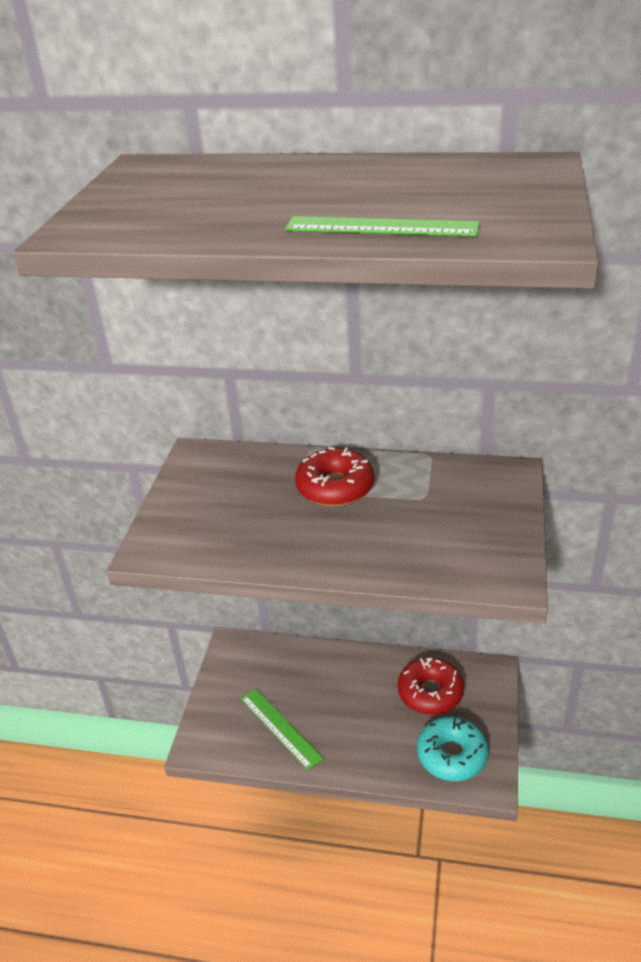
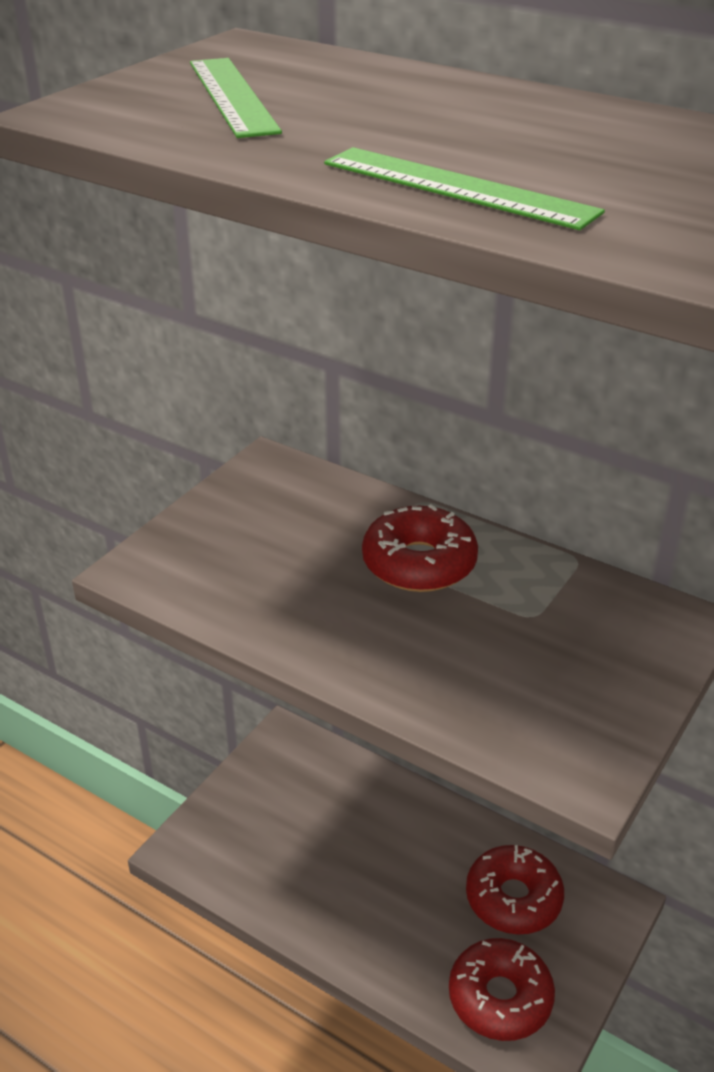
camera: 20 degrees right, 0 degrees up
(280, 728) = (291, 867): green ruler -> green ruler (232, 96)
(452, 755) = (500, 997): turquoise donut -> red donut

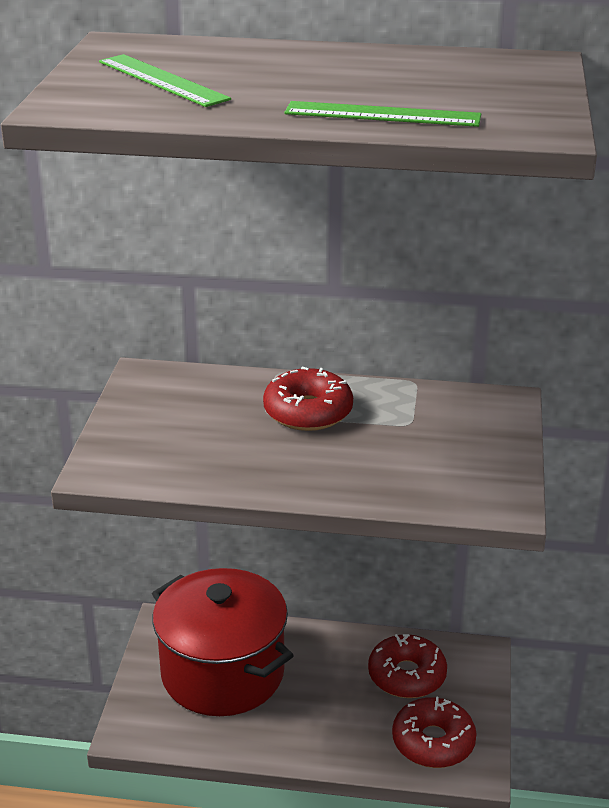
camera: 25 degrees left, 5 degrees down
(312, 818) = (222, 673): none -> red pot

